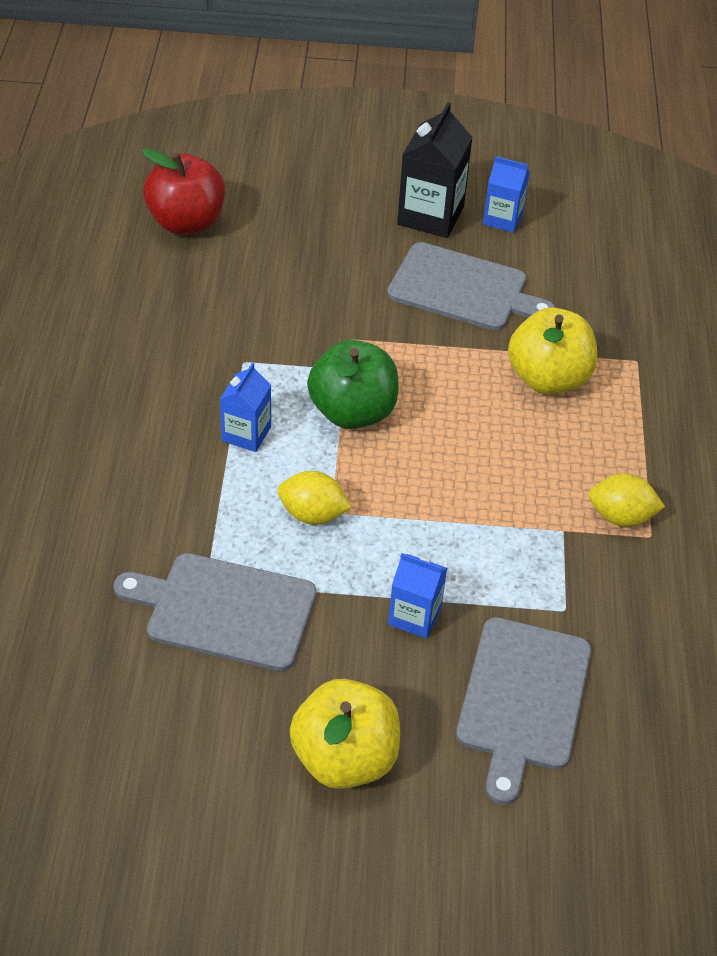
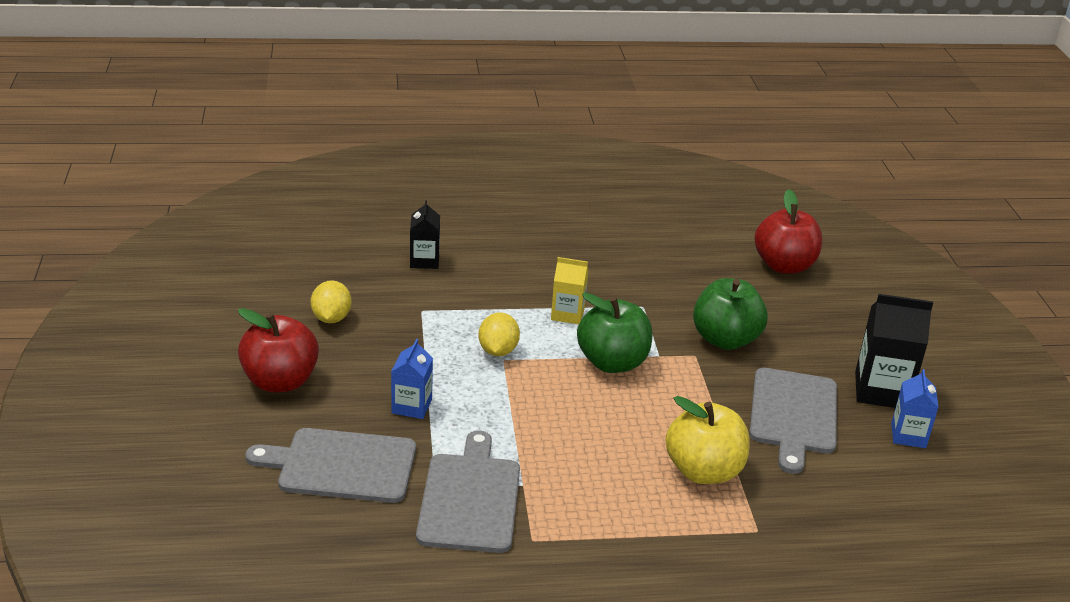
camera: 80 degrees right, 15 degrees down
(84, 564) = (424, 260): none -> black carton
(224, 610) = (398, 320): grey cutting board -> grey cutting board (470, 498)
(246, 434) = (567, 314): blue carton -> yellow carton
(323, 307) = (725, 339): none -> green apple
(345, 758) = (280, 381): yellow apple -> red apple
(621, 516) = (550, 520): yellow lemon -> yellow lemon (331, 318)

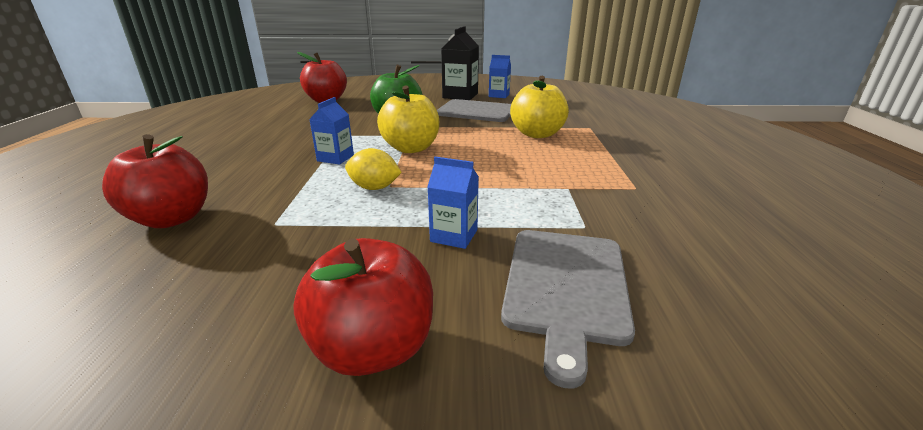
camera: 80 degrees left, 5 degrees down
(331, 318) = (237, 293): yellow lemon -> none
(424, 260) = (172, 218): black carton -> red apple
(470, 498) = (595, 211): grey cutting board -> none
(567, 314) = (335, 158): yellow carton -> blue carton
(612, 362) = (411, 148): green apple -> yellow apple

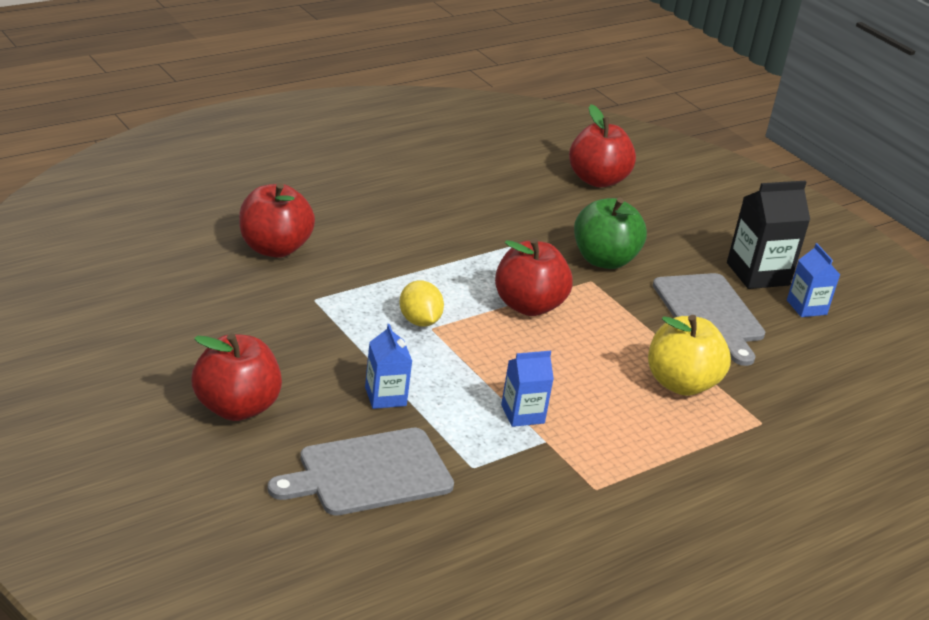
camera: 50 degrees right, 5 degrees up
(335, 158) = (452, 269): blue carton -> blue carton (522, 414)
(411, 148) = (528, 305): yellow apple -> red apple

